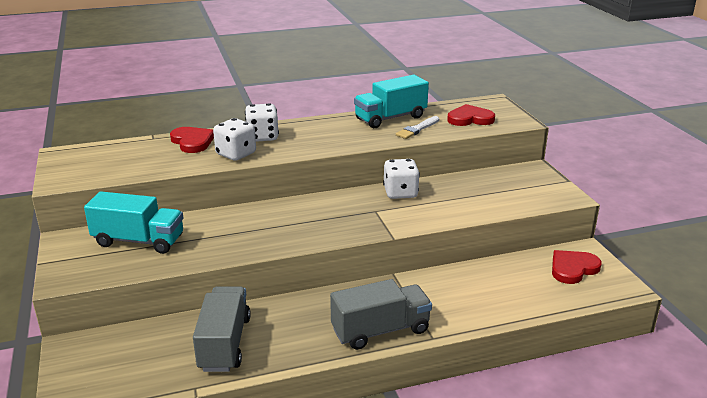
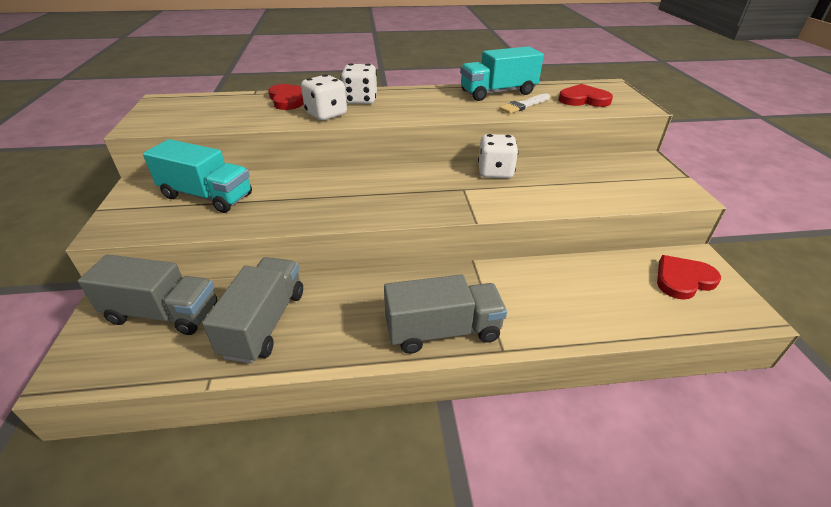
camera: 10 degrees right, 10 degrees up
(127, 348) = (163, 313): none -> grey truck

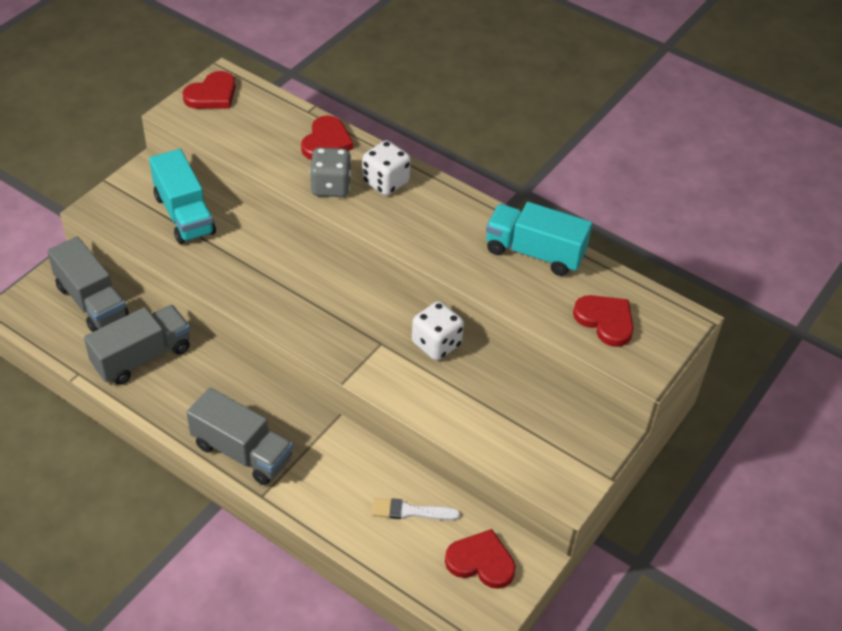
camera: 40 degrees right, 10 degrees up
(161, 109) = (212, 94): none -> red heart
(326, 114) = (331, 186): white dice -> grey dice
(524, 105) = (527, 289): white brush -> white brush (410, 511)

